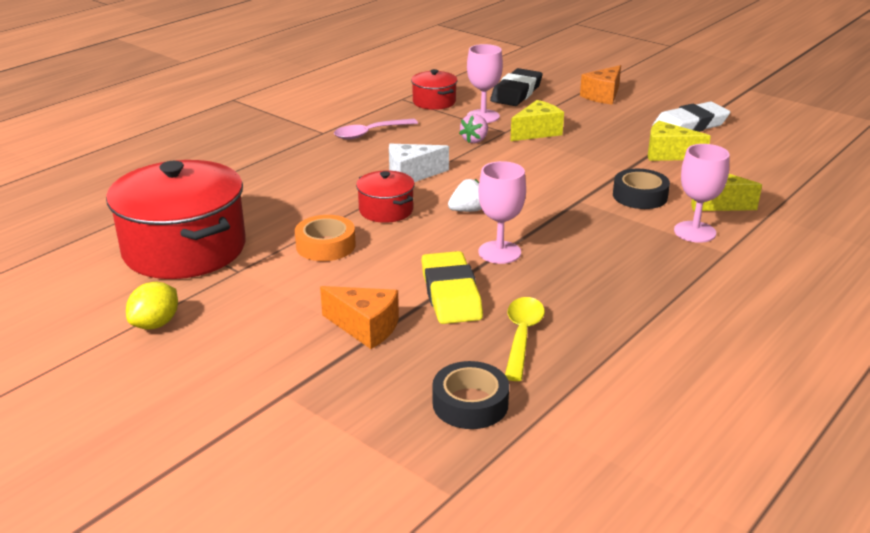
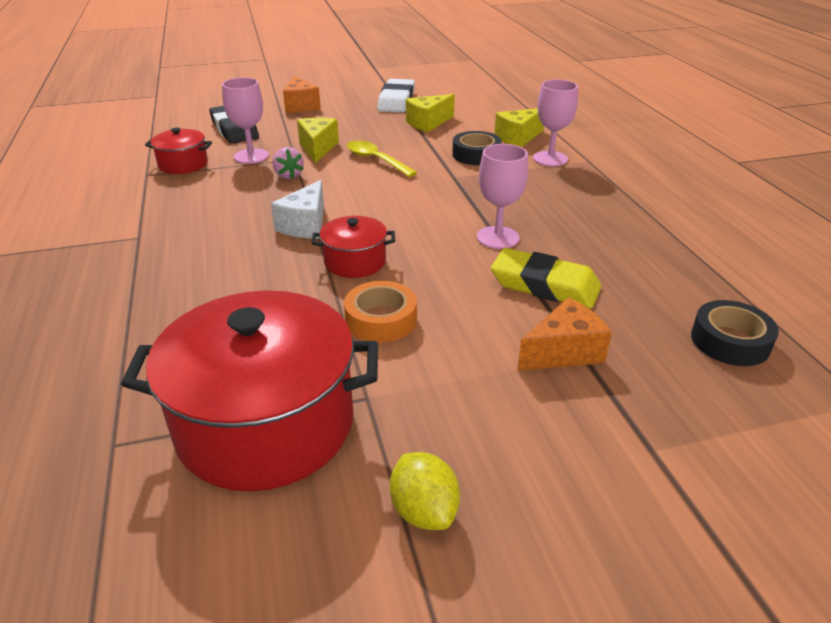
camera: 55 degrees left, 5 degrees up
(370, 133) = (187, 214): pink spoon -> none
(467, 210) = (409, 224): white strawberry -> none
(522, 336) = (640, 278): yellow spoon -> yellow spoon (376, 160)

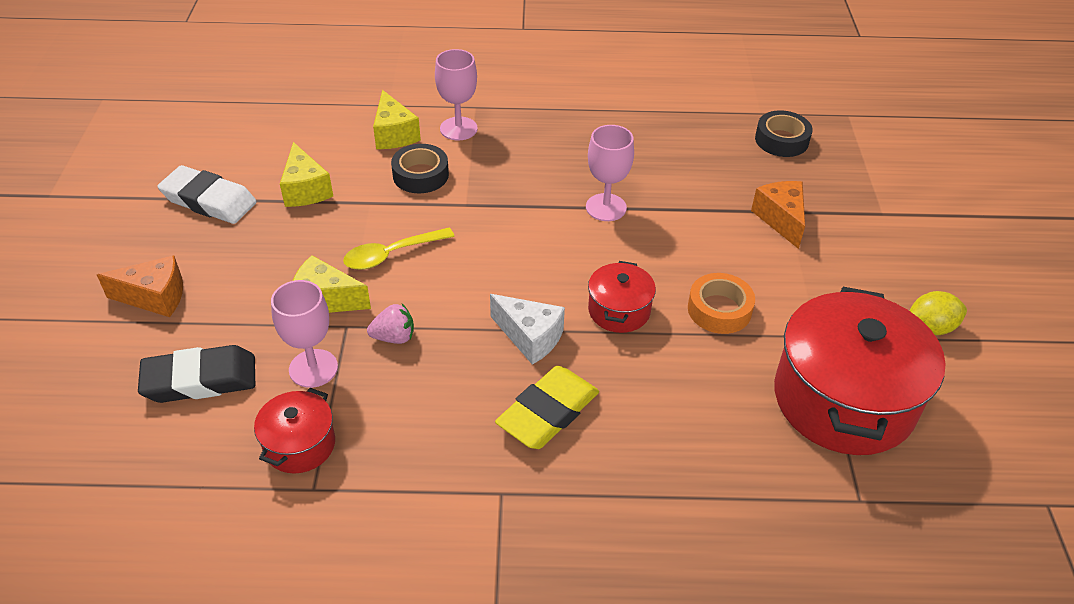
camera: 75 degrees left, 10 degrees up
(544, 285) = (691, 202): yellow eraser -> yellow eraser (547, 412)

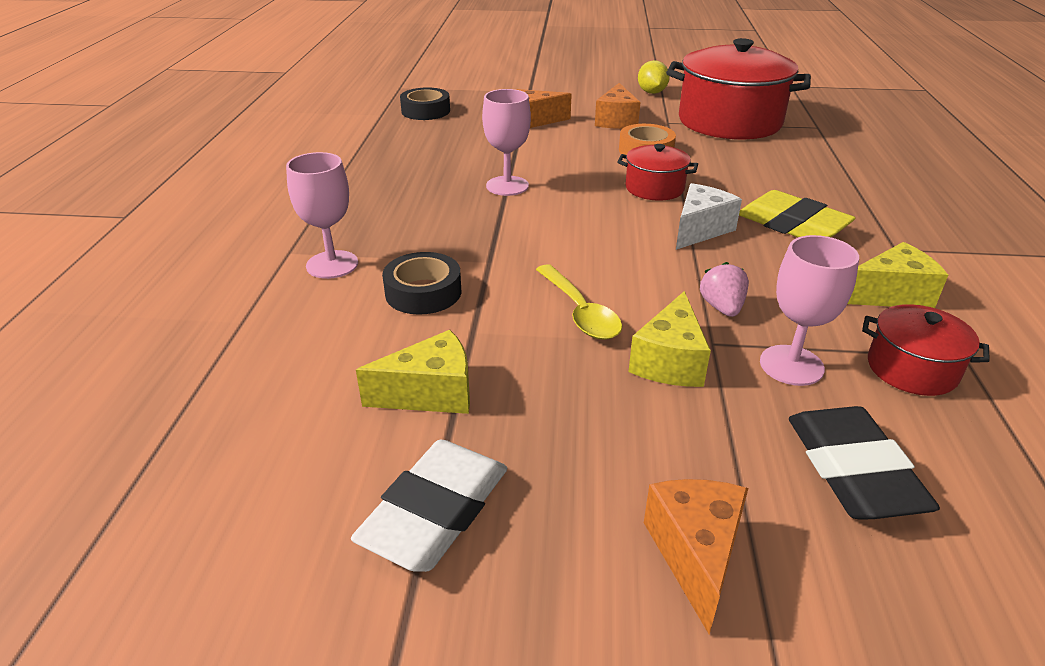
camera: 85 degrees left, 10 degrees down
(394, 134) = (321, 314): yellow cheese -> yellow cheese (890, 295)
(807, 288) = (616, 121): none -> orange cheese

